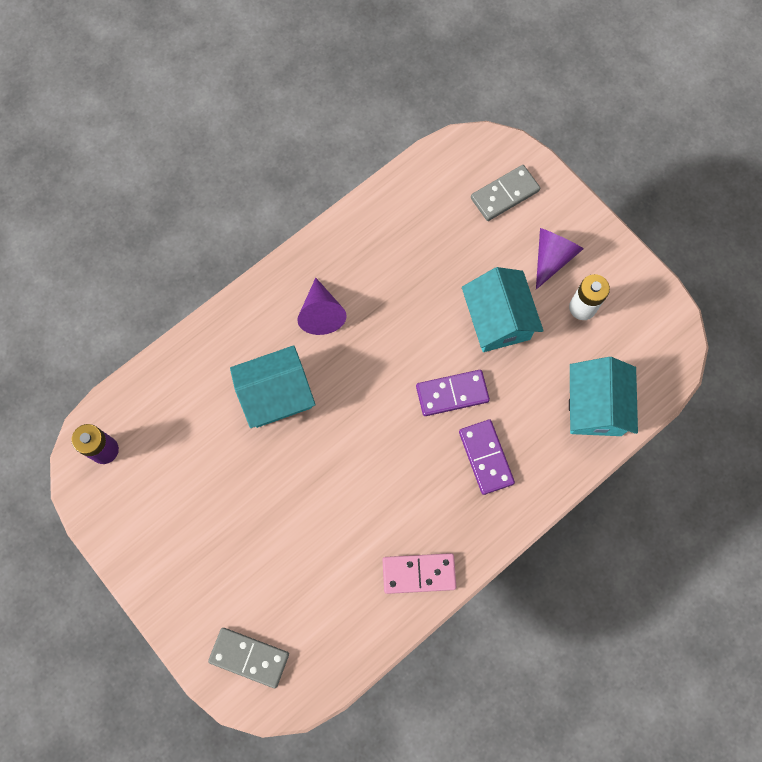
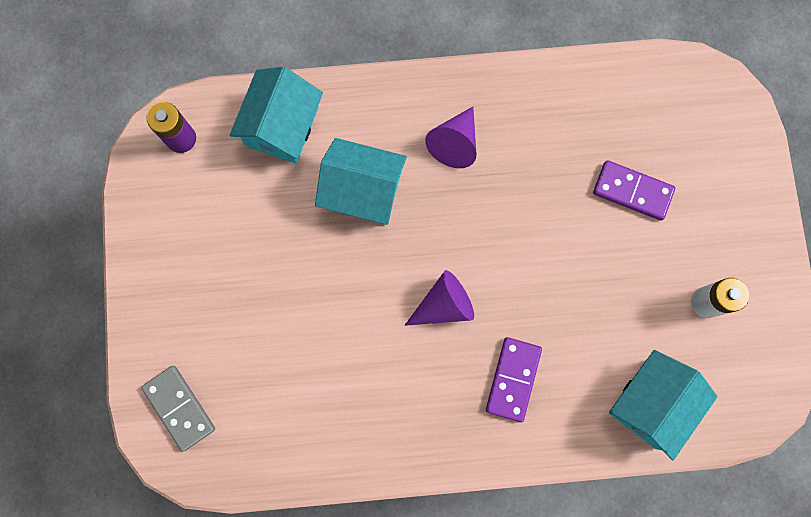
camera: 35 degrees right, 5 degrees up
(419, 573) = (377, 441): pink domino -> none
(452, 393) = (523, 299): purple domino -> purple domino (632, 191)
(498, 319) = (615, 259): turquoise house -> turquoise house (282, 126)
(504, 194) = (707, 144): grey domino -> none
(552, 257) = (710, 235): purple cone -> purple cone (444, 304)

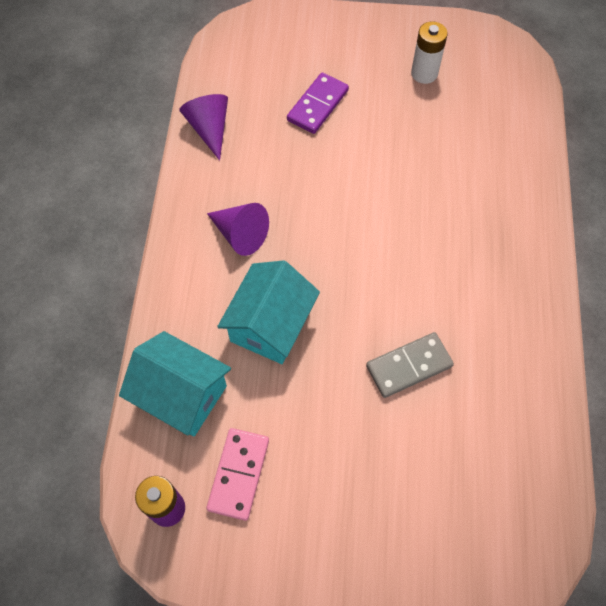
camera: 80 degrees left, 15 degrees down
(179, 408) = (480, 551): grey domino -> grey domino (409, 366)
(218, 190) = (239, 474): none -> pink domino
(444, 304) = (399, 270): purple cone -> purple cone (209, 129)
(513, 379) = (477, 225): purple domino -> none
(651, 404) = (507, 126): turquoise house -> none

